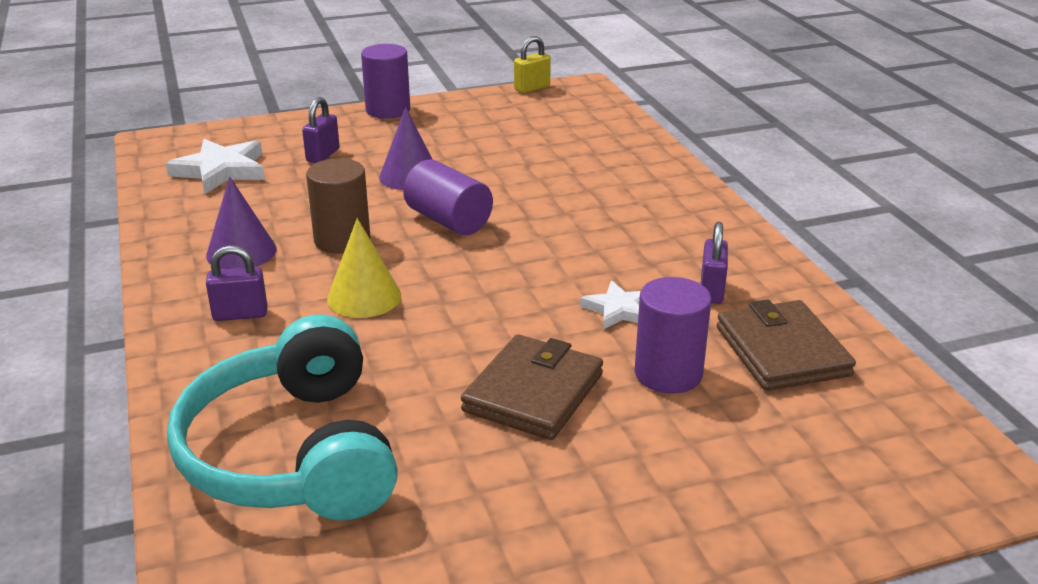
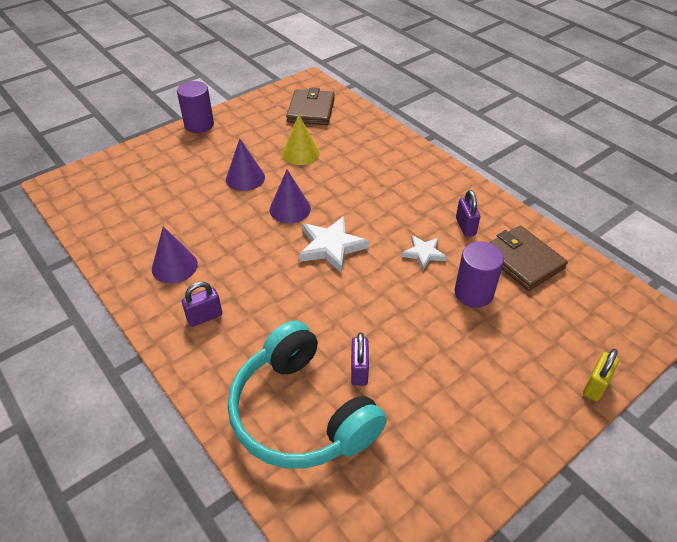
camera: 20 degrees left, 15 degrees up
(221, 170) = (118, 200): white star -> white star (331, 246)
(323, 155) = (179, 172): purple padlock -> purple padlock (359, 370)
(342, 240) = (233, 240): brown cylinder -> none
(364, 297) = (273, 282): yellow cone -> yellow cone (300, 153)
(448, 221) = (290, 209): purple cylinder -> purple cone
(532, 88) = (280, 88): yellow padlock -> yellow padlock (595, 386)
(533, 393) = (410, 327): brown wallet -> brown wallet (311, 110)

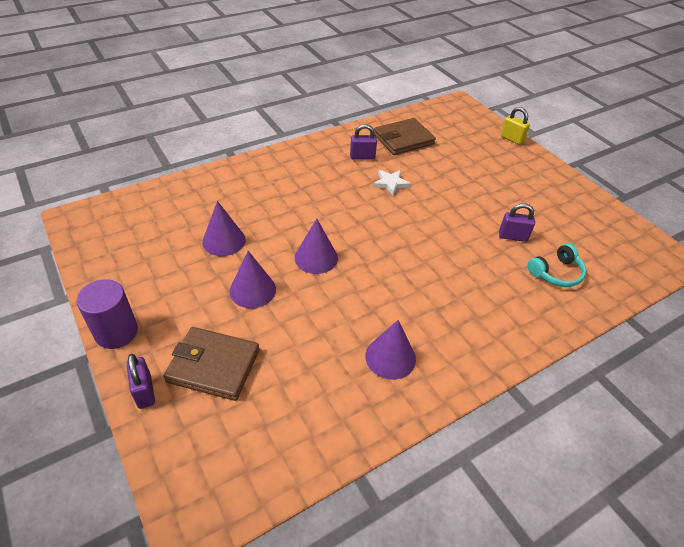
camera: 85 degrees left, 0 degrees up
(204, 317) = (462, 331): purple padlock -> purple padlock (145, 391)
(300, 153) = (224, 241): yellow cone -> purple cone
(300, 413) = (556, 273): turquoise headphones -> turquoise headphones, size x0.46
(311, 110) = (142, 224): brown wallet -> brown wallet (213, 365)
(331, 246) = (375, 235): white star -> none
(473, 293) = (434, 168): purple cylinder -> none

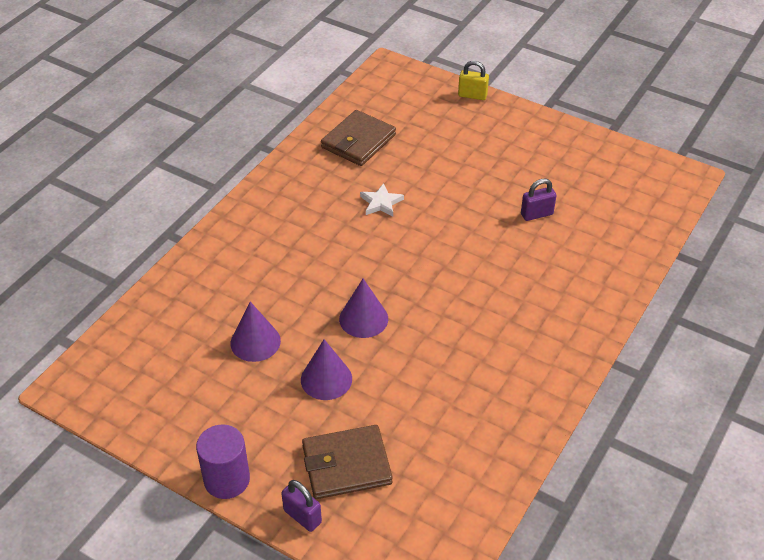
camera: 25 degrees left, 0 degrees up
(362, 157) = (329, 182): purple padlock -> none
(390, 357) = (498, 383): purple cone -> none
(556, 273) = (596, 236): turquoise headphones -> none

